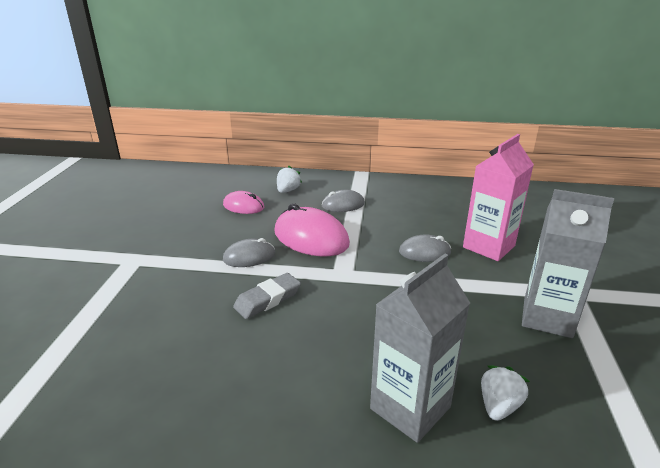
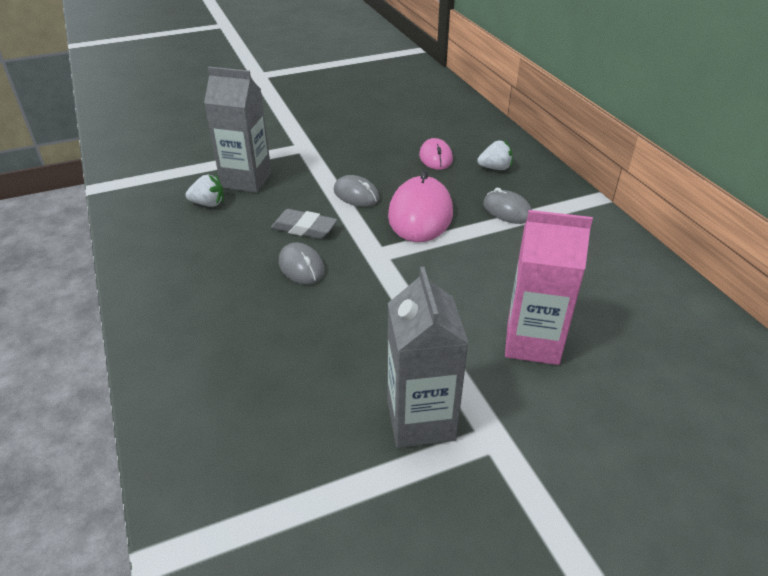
camera: 60 degrees right, 10 degrees up
(410, 408) = (221, 350): grey carton -> grey carton (246, 180)
(424, 252) = (468, 295): grey mouse -> grey mouse (301, 267)
(498, 406) = (254, 405): white strawberry -> white strawberry (208, 203)

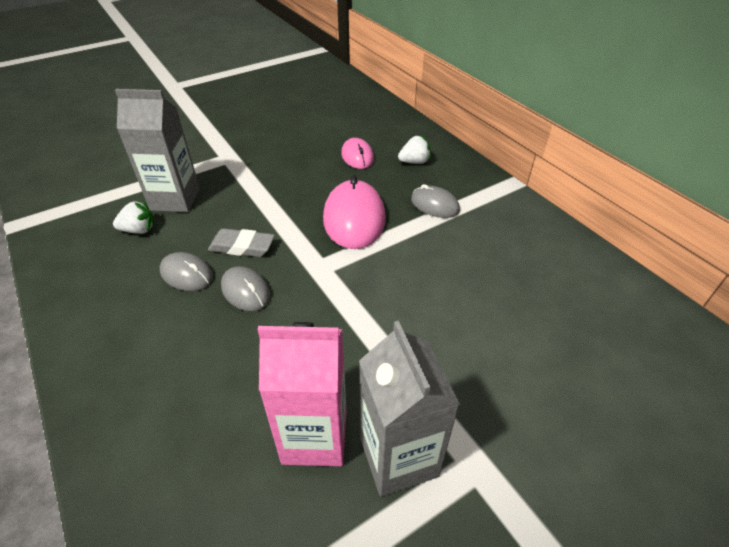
camera: 10 degrees left, 5 degrees up
(356, 195) = (288, 204): grey mouse -> grey mouse (187, 274)
(532, 342) = (489, 347): pink carton -> pink carton (315, 436)

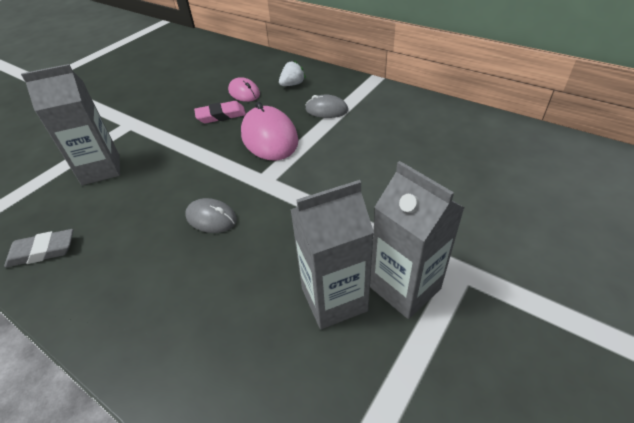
camera: 20 degrees left, 0 degrees up
(139, 230) = (81, 204): white strawberry -> none
(187, 274) = (150, 223): grey mouse -> none
(242, 247) = (187, 186): grey eraser -> grey eraser (42, 251)
(315, 436) = (334, 299): pink carton -> grey carton
(319, 176) = (221, 115): none -> pink eraser

